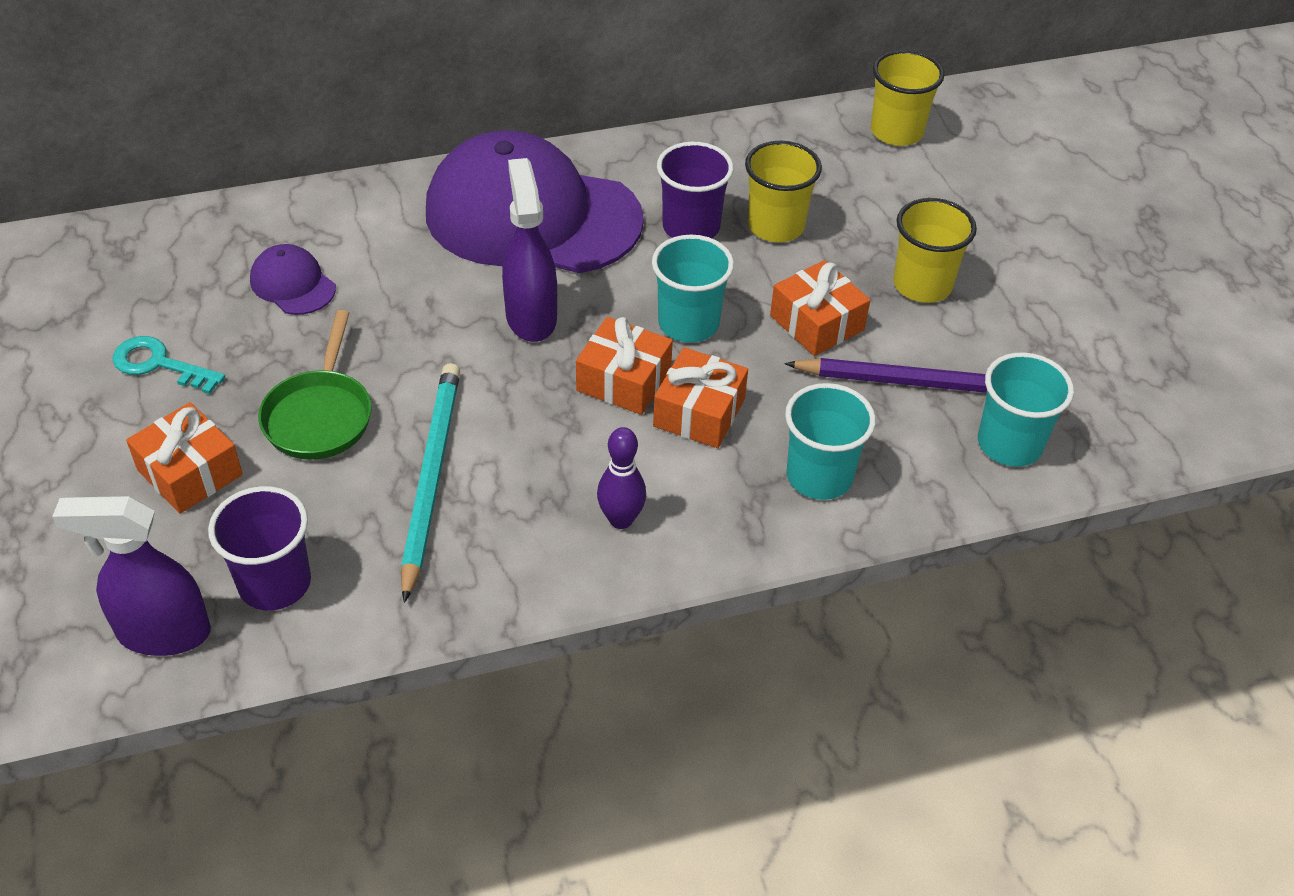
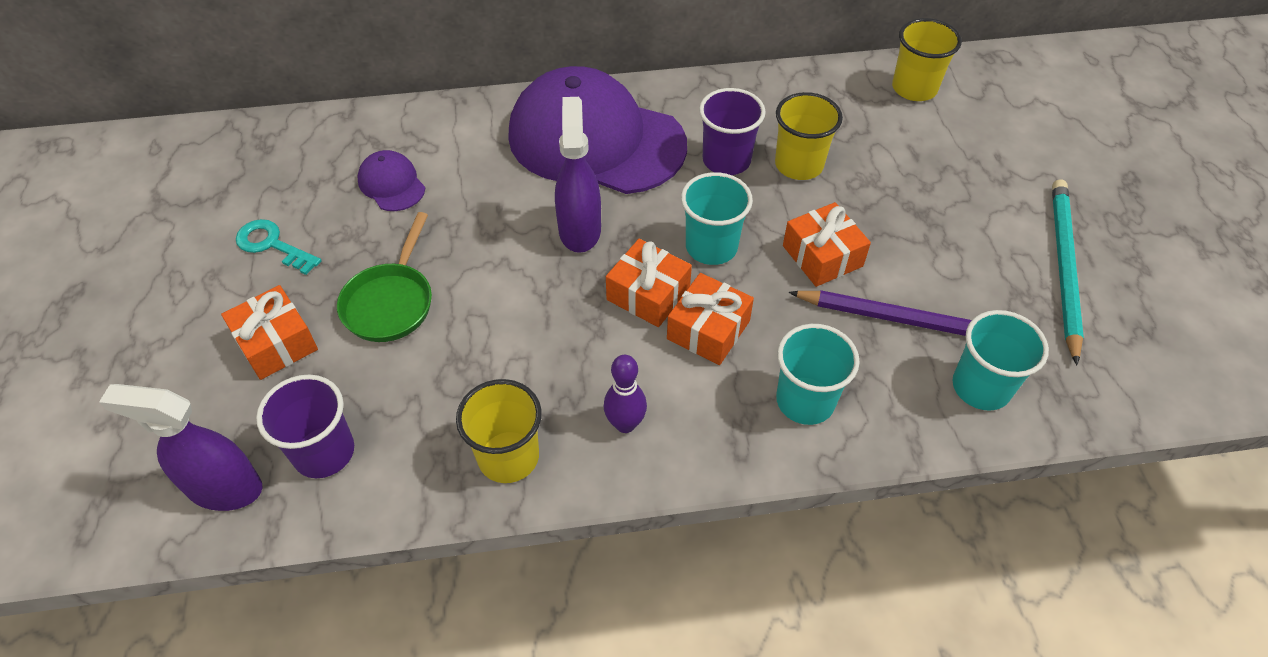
camera: 10 degrees right, 5 degrees up
(431, 477) = (471, 368): turquoise pencil -> turquoise pencil (1063, 267)
(922, 285) = (919, 229): yellow cup -> yellow cup (508, 457)

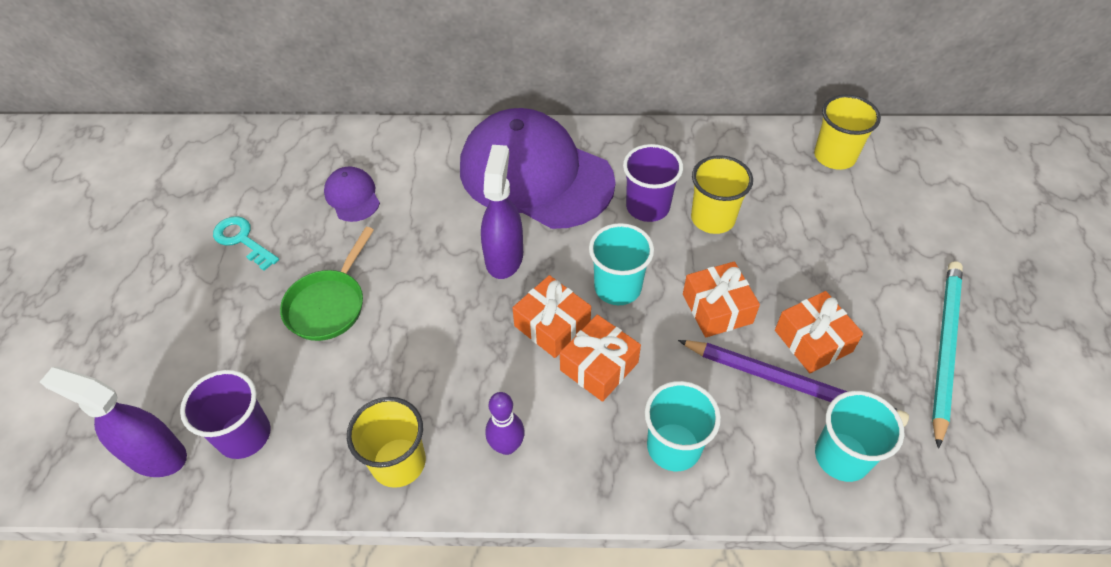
camera: 10 degrees right, 0 degrees up
(276, 343) = (226, 329): orange gift -> orange gift (813, 341)

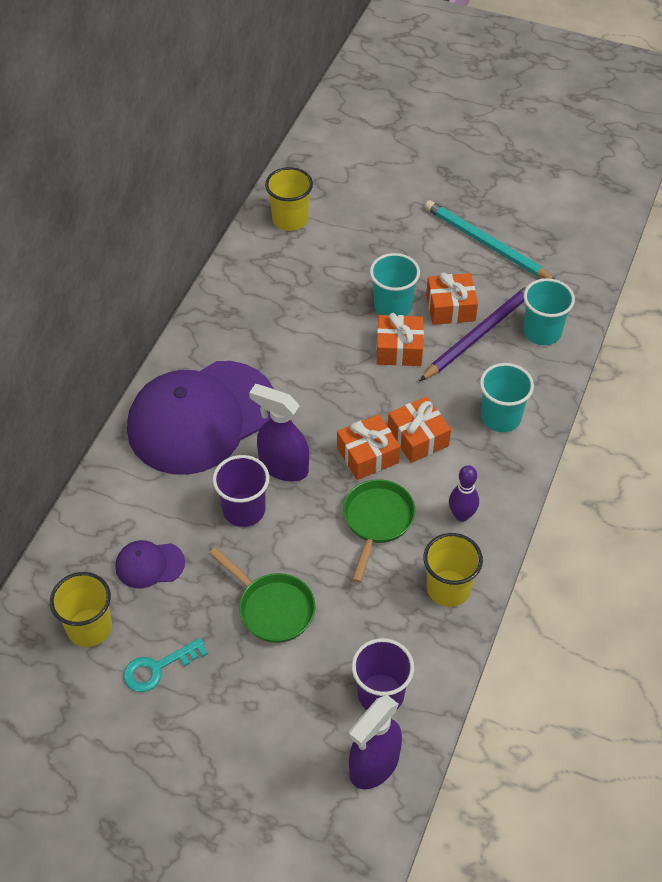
camera: 70 degrees left, 0 degrees up
(467, 362) = (377, 521): none -> green pan
(617, 287) = (351, 401): turquoise cup -> turquoise cup (392, 306)
(647, 207) = (279, 354): purple cup -> purple cup (244, 510)
(712, 218) = (313, 318): yellow cup -> yellow cup (89, 628)

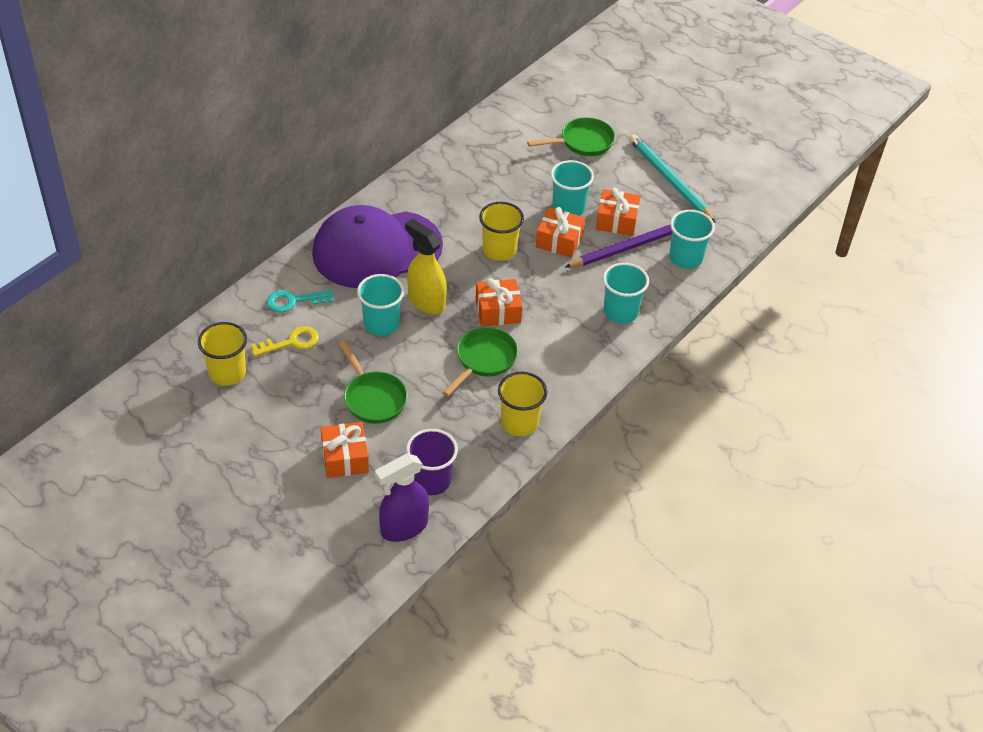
camera: 15 degrees right, 5 degrees down
(149, 565) = (291, 342): purple cap -> yellow key
(158, 668) = (267, 414): turquoise key -> turquoise key (294, 301)
(244, 510) = (381, 324): purple cup -> turquoise cup
(283, 467) = (426, 301): purple spray bottle -> yellow spray bottle
(290, 219) = (512, 123): yellow cup -> yellow cup (499, 250)
(375, 223) = (583, 142): none -> green pan
(418, 437) = (545, 309): orange gift -> orange gift (345, 458)
(461, 515) = (555, 374): purple bowling pin -> none

